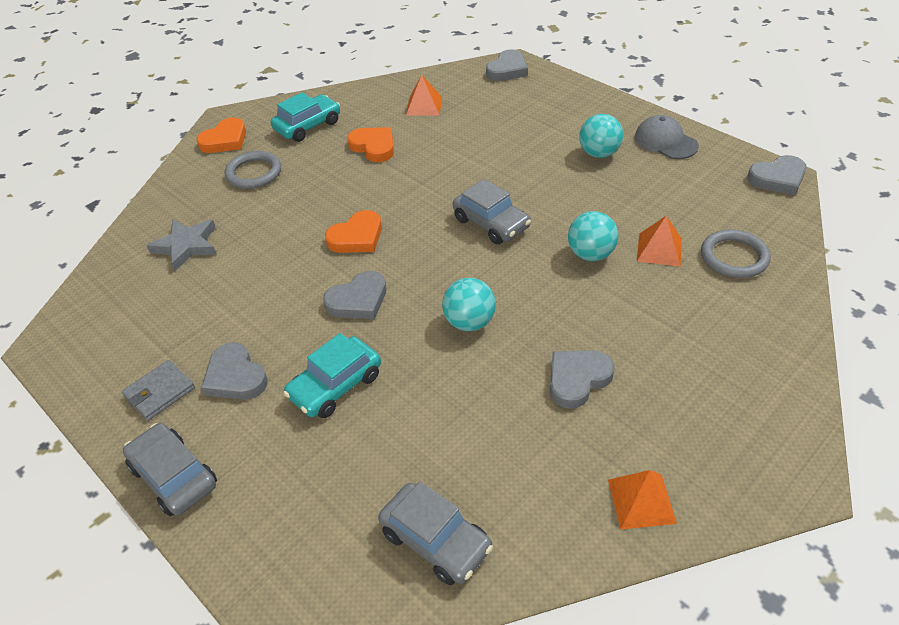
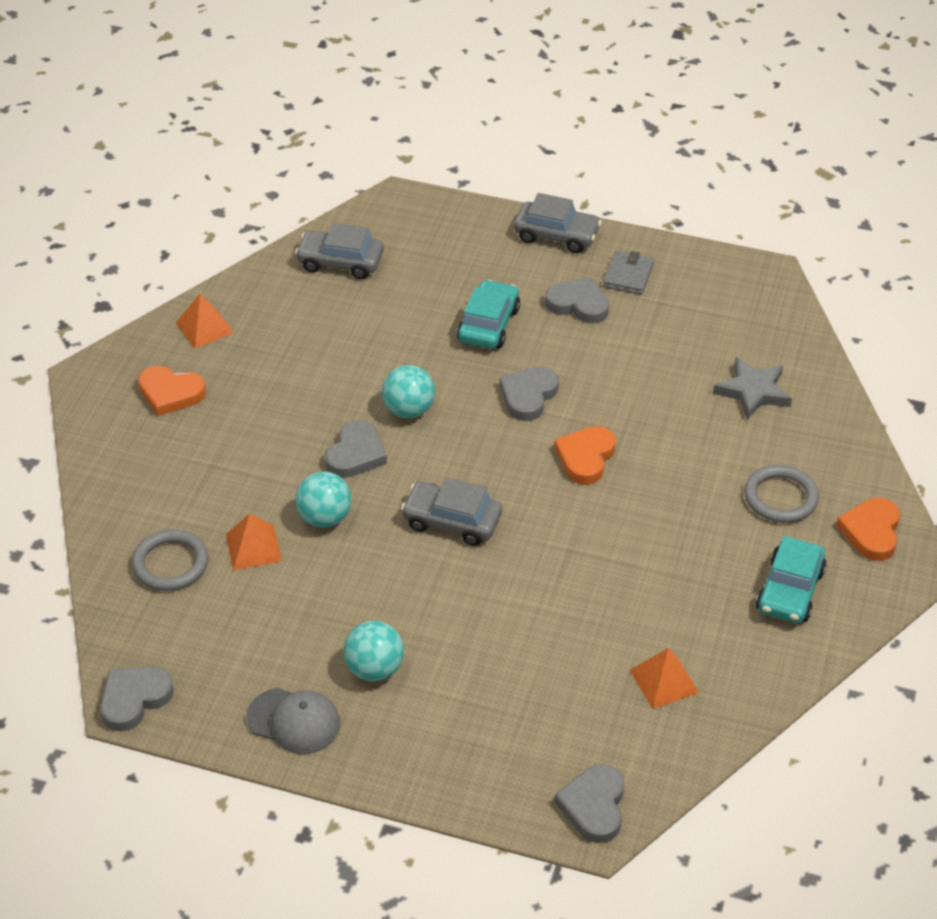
camera: 150 degrees right, 0 degrees up
(374, 147) = (671, 584): orange heart -> orange heart (170, 393)
(577, 379) = (286, 393): grey heart -> grey heart (356, 454)

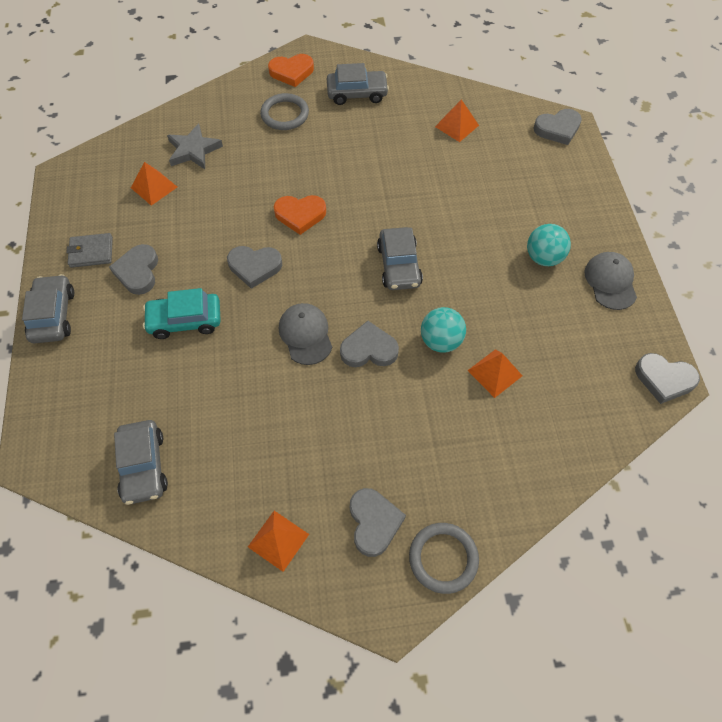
camera: 115 degrees left, 15 degrees up
(170, 393) = (374, 522): orange heart -> grey heart
(170, 563) = (544, 420): grey ring -> grey ring (443, 558)
(409, 410) = (305, 335): turquoise ball -> grey cap
(704, 343) = (154, 187): none -> orange pyramid
(789, 590) = (357, 93): turquoise car -> grey car

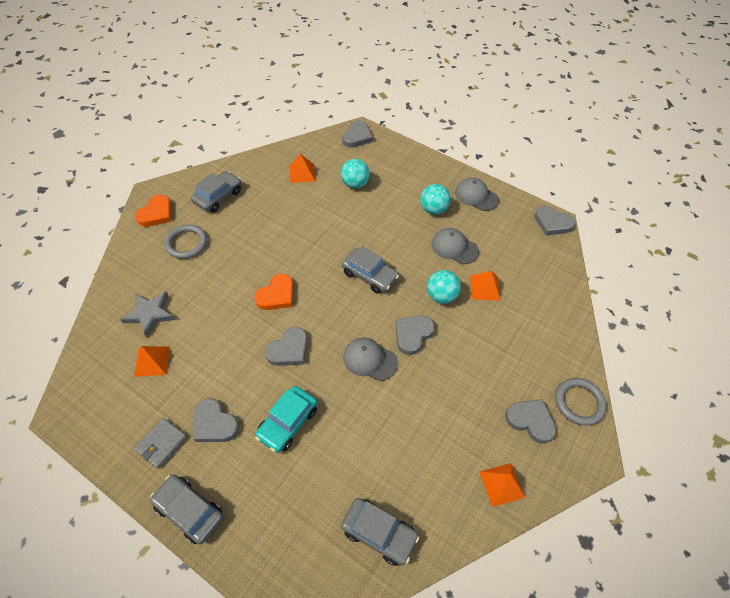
camera: 50 degrees left, 5 degrees down
(494, 173) = (355, 184): none -> turquoise ball
(515, 310) = (454, 247): none -> grey cap
(664, 379) = (552, 223): grey heart -> grey heart turned 60 degrees clockwise

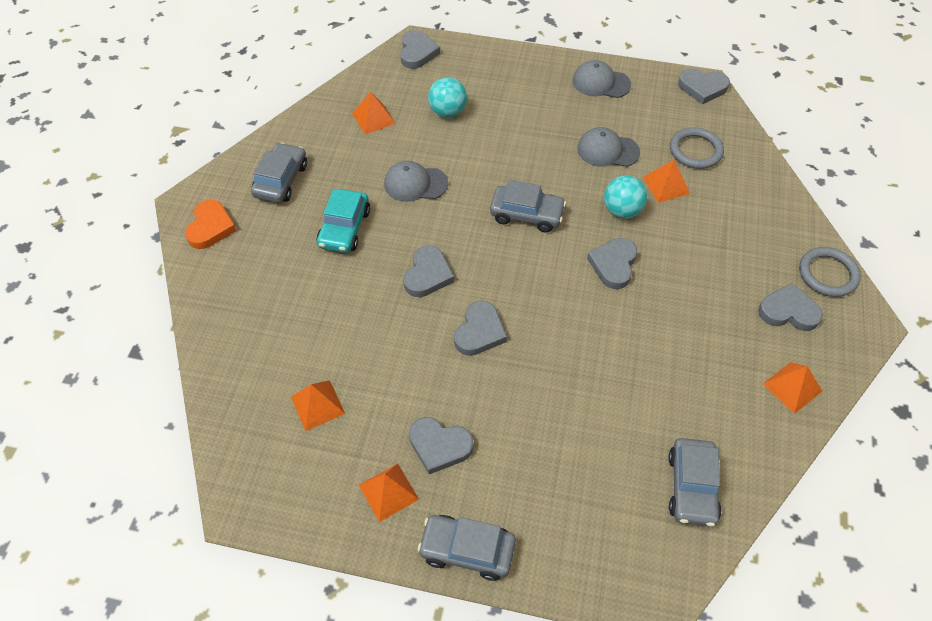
camera: 20 degrees left, 0 degrees up
(150, 314) = (280, 351): grey star -> none
(161, 443) = (388, 492): grey wallet -> orange pyramid
(186, 243) = (274, 251): grey ring -> grey ring (695, 150)
(276, 295) = (428, 275): orange heart -> grey heart
(287, 422) = (525, 412): turquoise car -> turquoise car (344, 228)
(369, 360) = (580, 310): grey cap -> grey cap (415, 183)
(379, 533) = (692, 487): grey car -> grey car turned 90 degrees clockwise
(433, 209) = (559, 113): turquoise ball -> none

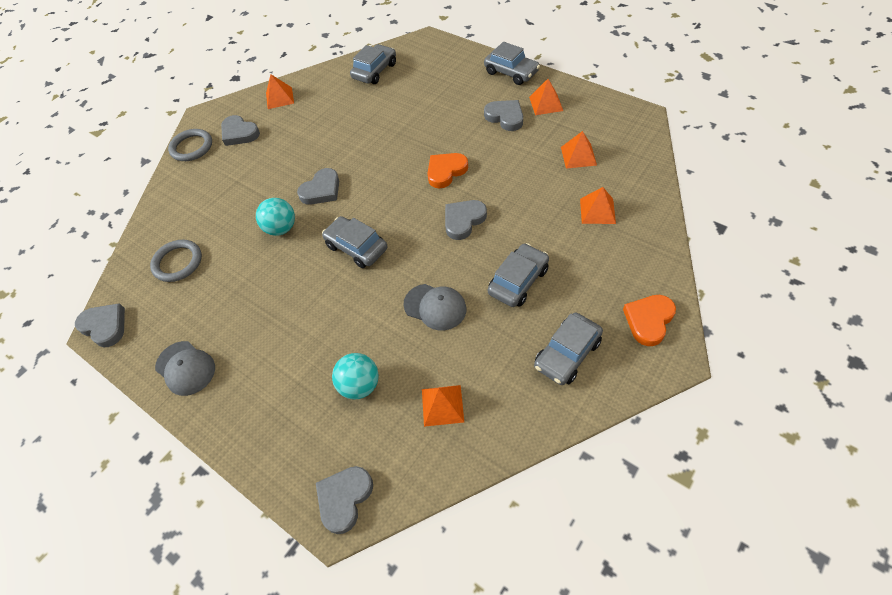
camera: 150 degrees left, 0 degrees up
(344, 228) = (518, 281): turquoise car -> grey car
(479, 332) = (446, 171): grey heart -> orange heart
(607, 150) = (246, 286): grey cap -> none
(666, 185) = (230, 239): orange pyramid -> orange pyramid (597, 211)

